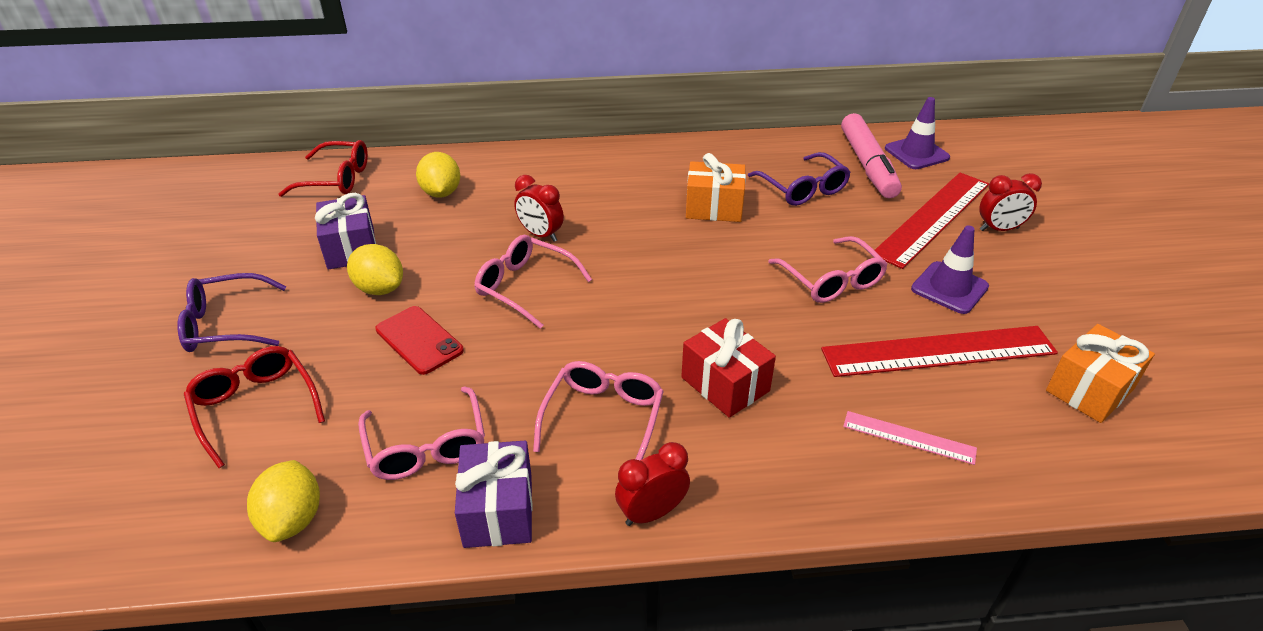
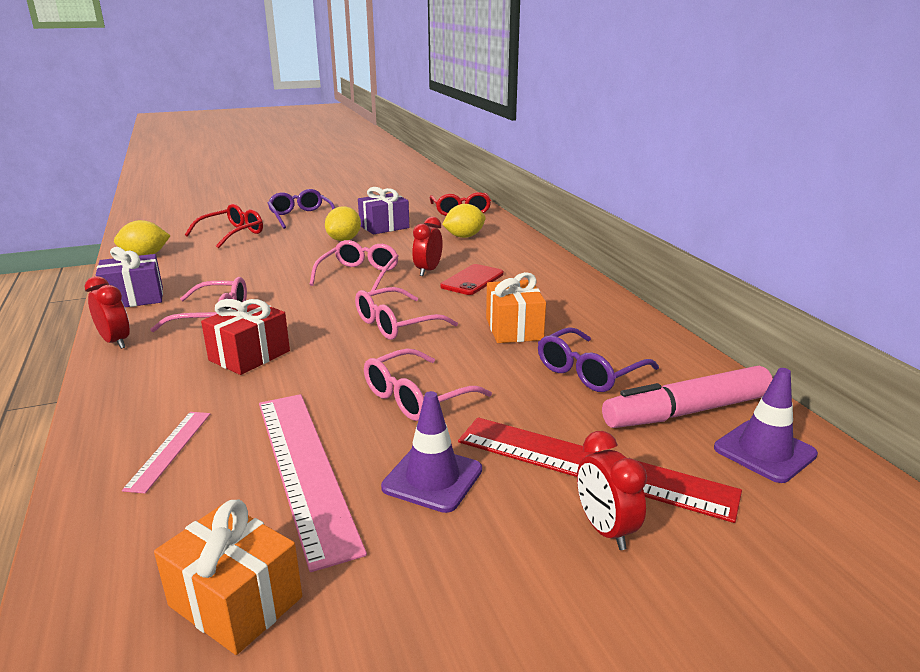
camera: 75 degrees right, 15 degrees down
(419, 340) = (293, 257): red phone -> red phone (472, 280)
(427, 446) = (194, 273): pink glasses -> pink glasses (396, 324)
(938, 352) = (304, 469): red ruler -> pink ruler

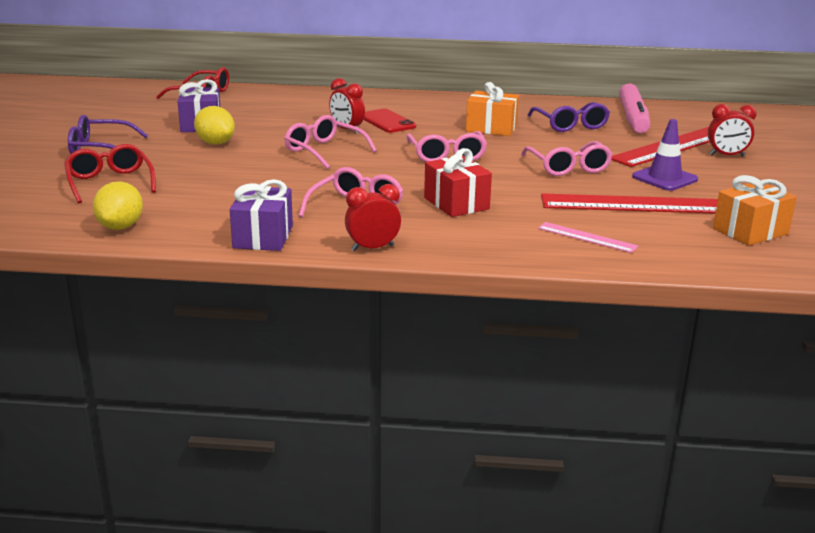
camera: 65 degrees left, 0 degrees up
(304, 469) = (636, 204): pink ruler -> red ruler
(464, 236) = (278, 106): yellow lemon -> none
(764, 451) = (679, 115): purple traffic cone -> none

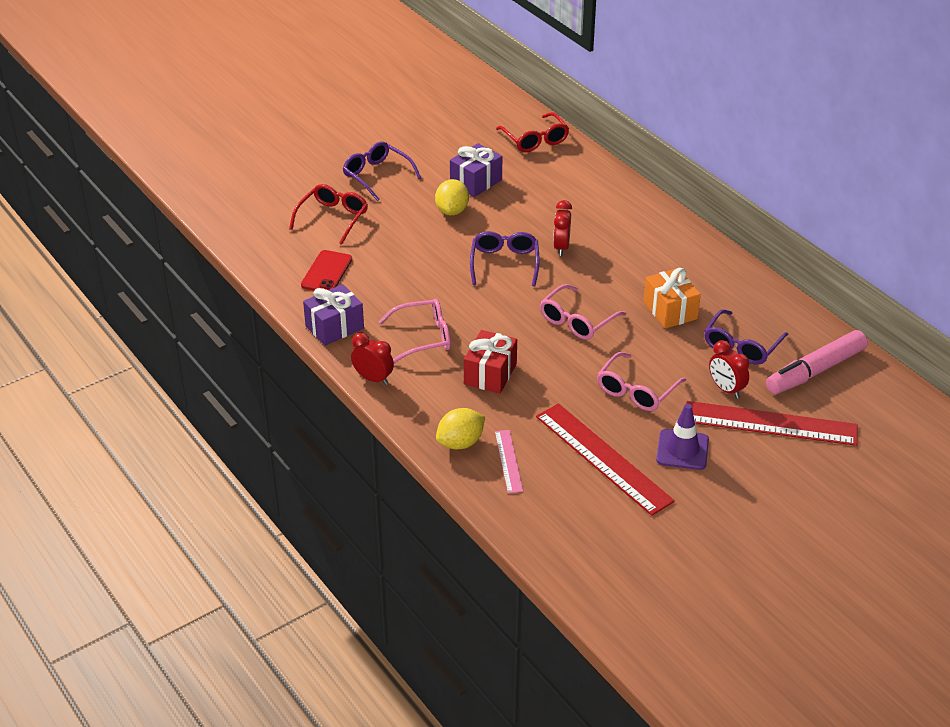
camera: 50 degrees right, 15 degrees up
(120, 227) = (281, 267): yellow lemon -> yellow lemon (460, 443)
(324, 151) = (504, 263): pink glasses -> purple glasses
(387, 121) = (607, 254): red phone -> red phone (327, 272)
(726, 156) = (790, 463): red clock -> red clock (726, 389)
(750, 231) = (625, 536): orange gift -> none

